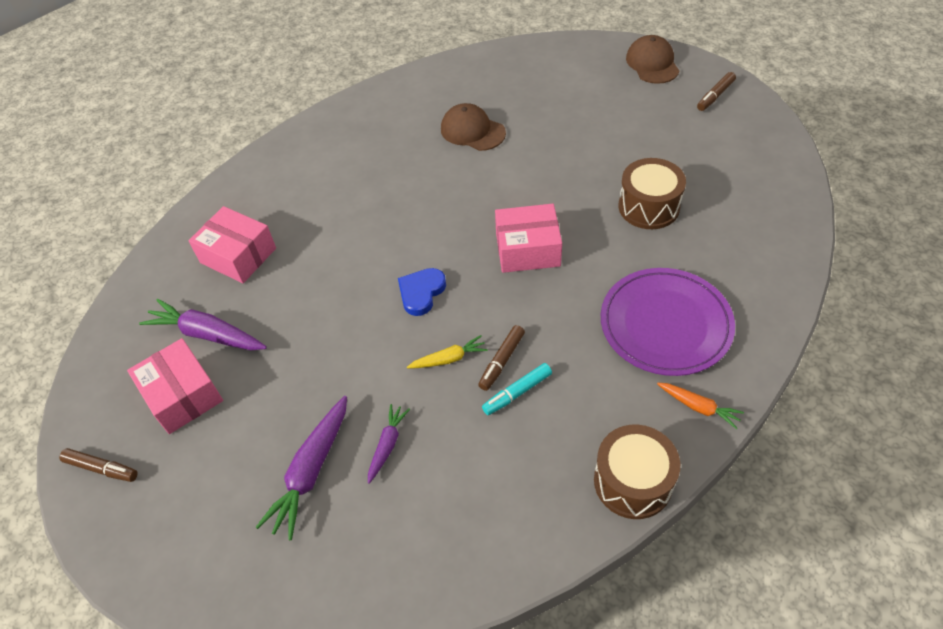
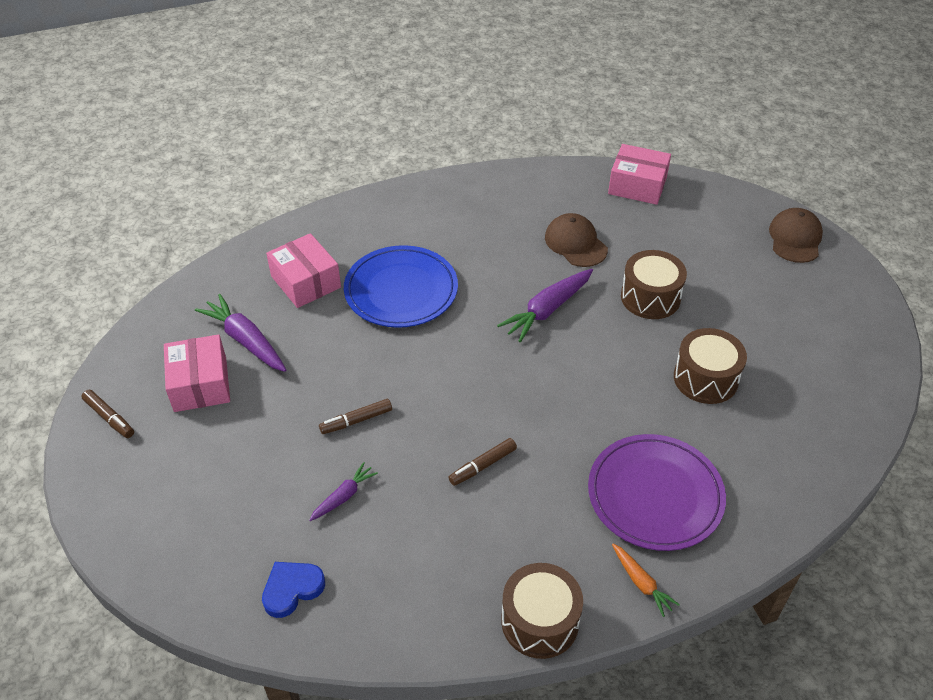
camera: 20 degrees right, 5 degrees down
(311, 471) = (269, 491): purple carrot -> purple carrot (547, 310)
(336, 230) = (401, 290): none -> blue plate
(421, 293) = (445, 376): blue heart -> blue heart (292, 589)
(449, 359) = (437, 444): yellow carrot -> none
(517, 393) = (481, 499): turquoise marker -> none
(527, 249) = (564, 374): pink box -> pink box (637, 185)
(563, 154) = (650, 297): none -> brown drum
(715, 96) = (842, 294): brown marker -> brown marker (356, 421)

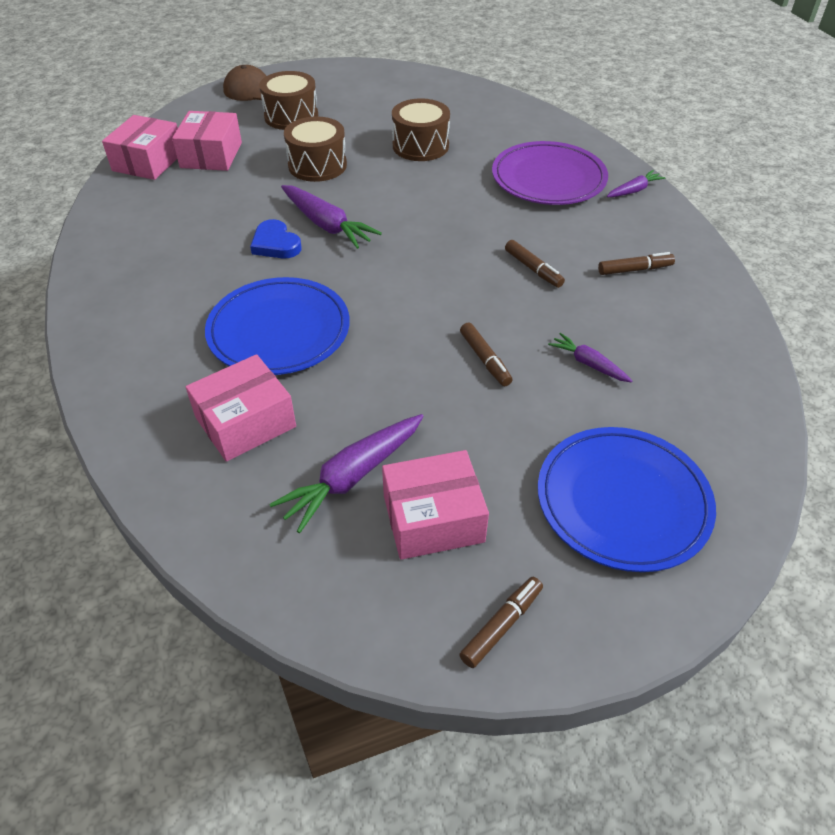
camera: 90 degrees left, 0 degrees up
(189, 500) = (622, 501): none -> blue plate
(292, 589) = (710, 395): blue heart -> blue heart (275, 244)
(483, 557) = (634, 269): none -> brown marker
(540, 621) = (686, 240): brown drum -> brown drum (291, 116)
(575, 243) = (228, 203): brown cap -> none
(641, 583) = (634, 190): orange carrot -> purple carrot
(656, 223) = (211, 155): none -> pink box

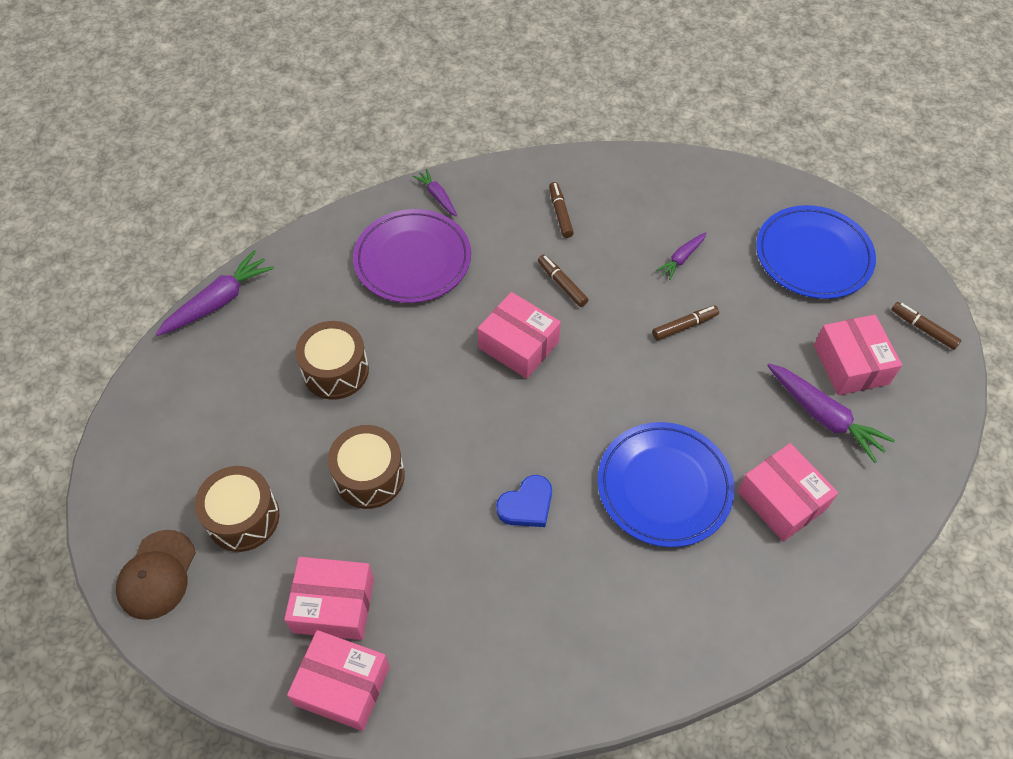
camera: 90 degrees left, 10 degrees up
(326, 225) = (492, 458): purple carrot -> purple carrot (218, 301)
(452, 240) = (518, 345): none -> pink box
(533, 269) = (562, 284): brown marker -> brown marker turned 90 degrees counterclockwise

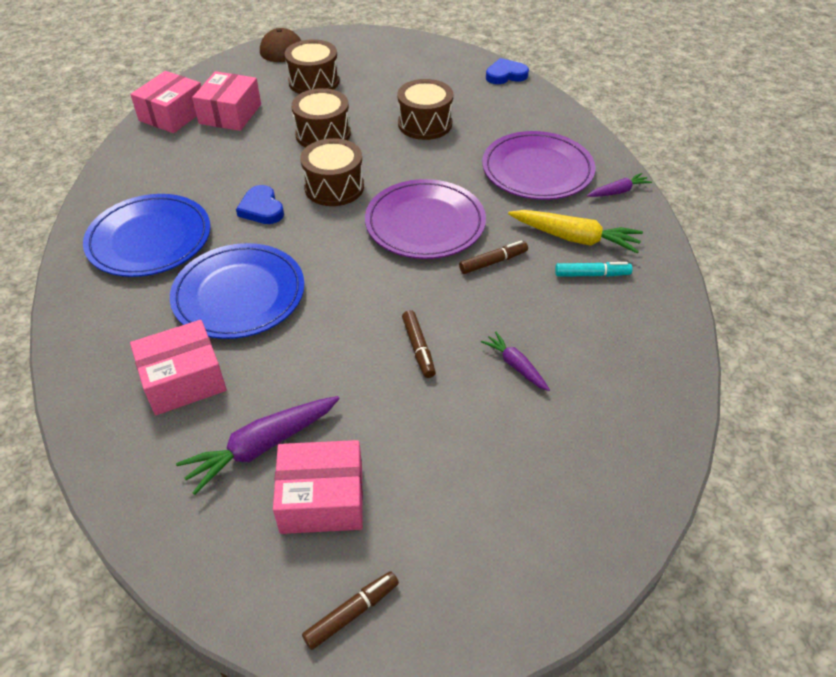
camera: 100 degrees right, 10 degrees down
(218, 301) = (505, 75): purple carrot -> blue heart
(474, 440) = (334, 187): none -> brown drum
(514, 226) = (574, 238): none -> yellow carrot
(518, 345) = (425, 223): pink box -> purple plate
(560, 214) = (591, 274): brown marker -> turquoise marker
(813, 256) = (504, 509): blue plate -> blue plate (149, 240)

